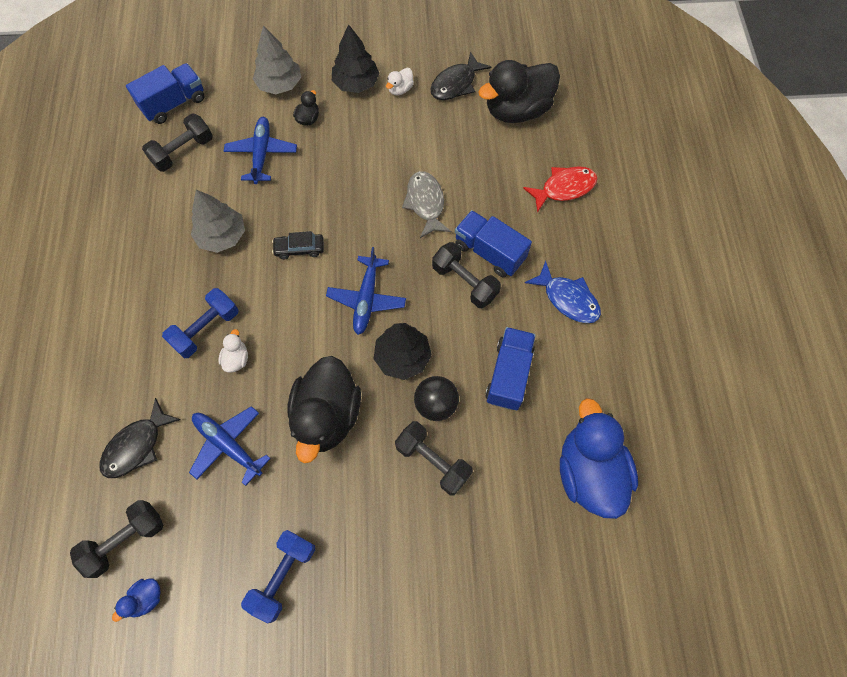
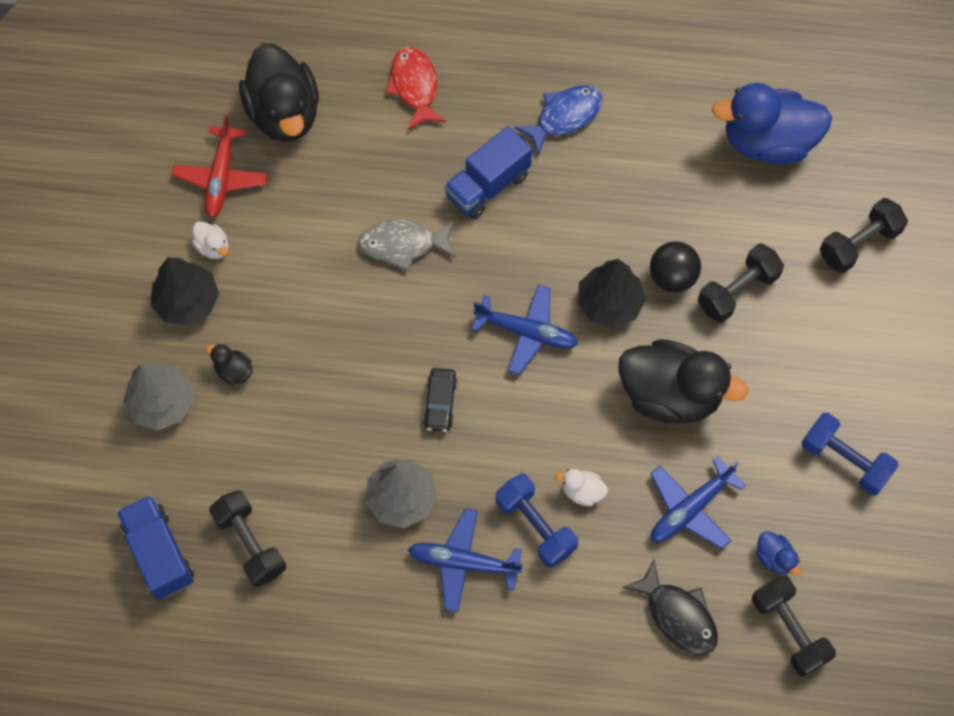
camera: 80 degrees left, 0 degrees up
(146, 598) = (855, 607): blue duck -> blue duck (774, 558)
(261, 154) = (279, 437): blue plane -> blue plane (463, 563)
(456, 84) = (221, 177): black fish -> red plane
(464, 282) = (523, 220): black dumbbell -> black dumbbell (858, 244)
(508, 374) = (647, 196): blue truck -> none

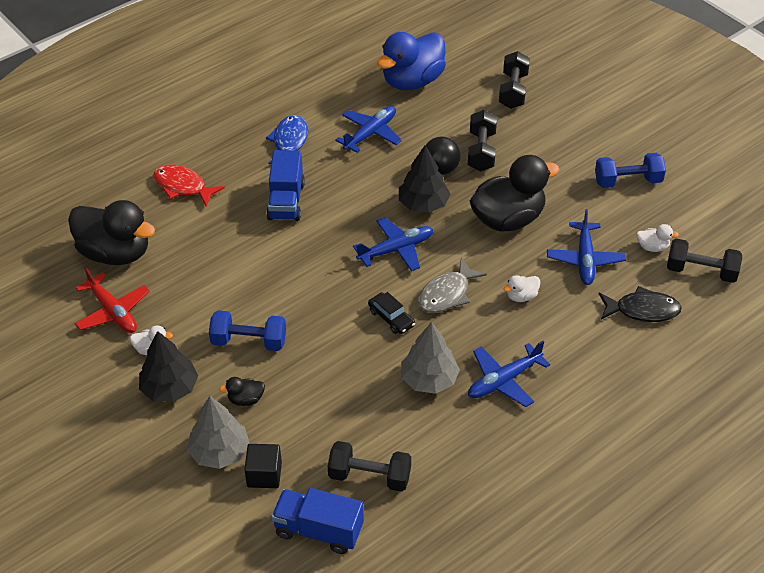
camera: 45 degrees left, 20 degrees down
(173, 459) = (264, 475): none -> black cube
(403, 245) = (272, 262): grey fish -> grey fish (447, 294)
(535, 526) = (518, 331): blue dumbbell -> blue dumbbell (249, 341)
(652, 173) = (370, 134): none -> blue plane
(774, 558) = (652, 247): blue duck -> white duck

